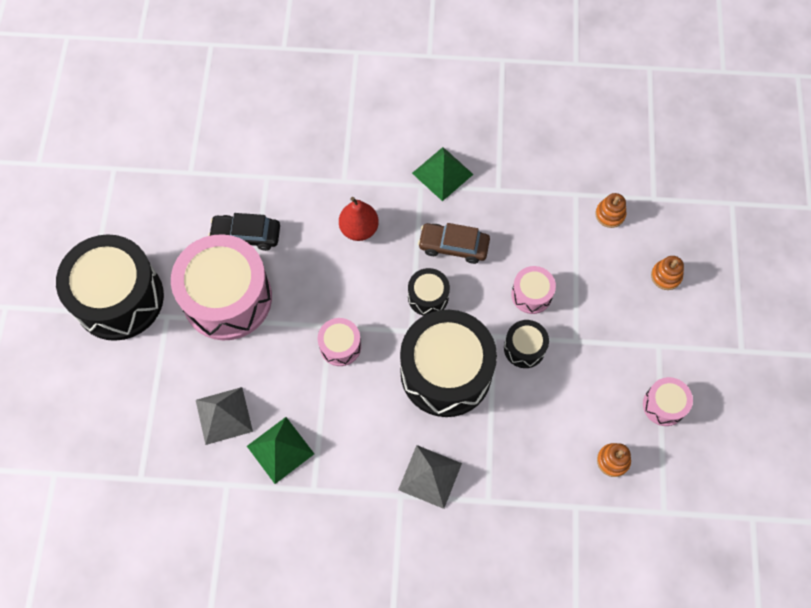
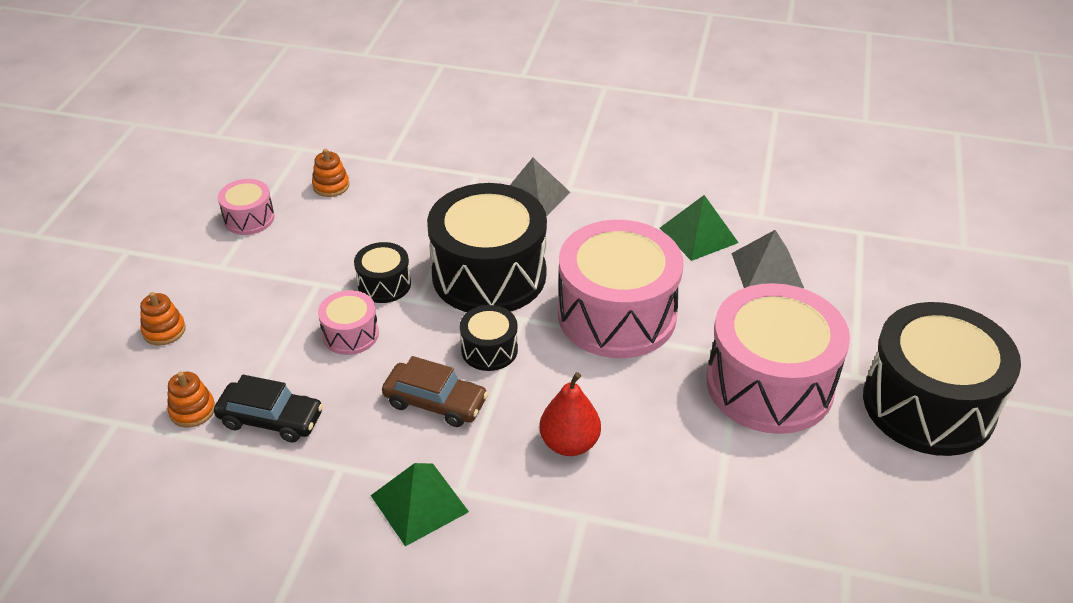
camera: 170 degrees left, 25 degrees down
(246, 235) = (744, 459): black car -> black car (271, 419)
(340, 346) = (617, 315): pink drum -> pink drum, size x2.17

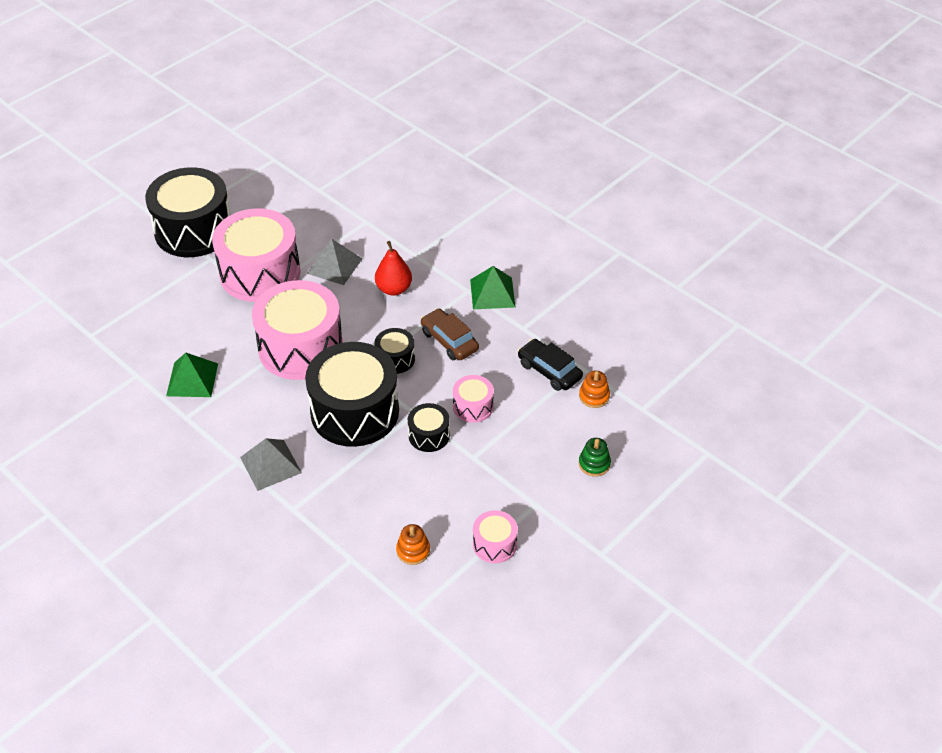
camera: 150 degrees left, 5 degrees up
(164, 330) = (594, 464): orange stacking toy -> green stacking toy
(767, 270) = (180, 336): grey pyramid -> grey pyramid (334, 266)

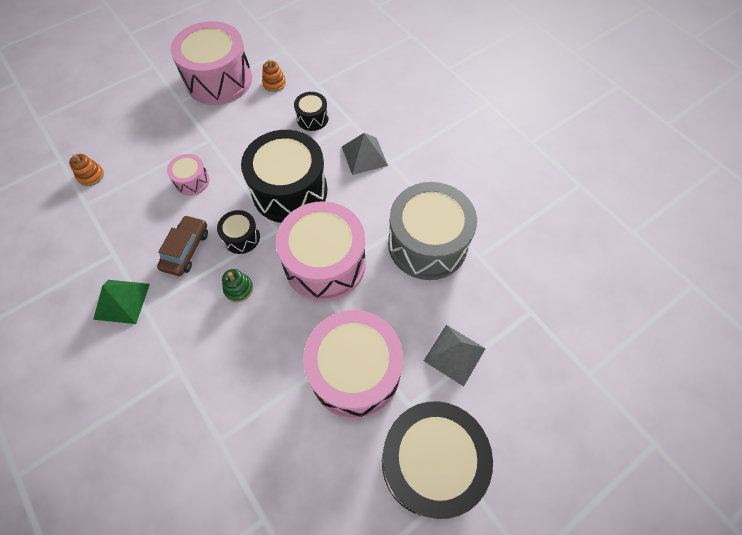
camera: 170 degrees left, 15 degrees up
(192, 379) = (427, 244): green pyramid -> grey drum
(334, 266) = (271, 369): grey pyramid -> grey pyramid (454, 354)
(394, 289) = (218, 323): red pear -> none
(429, 435) = (236, 162): black drum -> black drum (312, 118)
(449, 341) = (186, 250): brown car -> brown car turned 135 degrees counterclockwise
(494, 544) = (219, 80): pink drum -> pink drum, size x2.17
(549, 371) = (113, 205): black car -> none
(594, 464) = (123, 122): green stacking toy -> green stacking toy (238, 289)

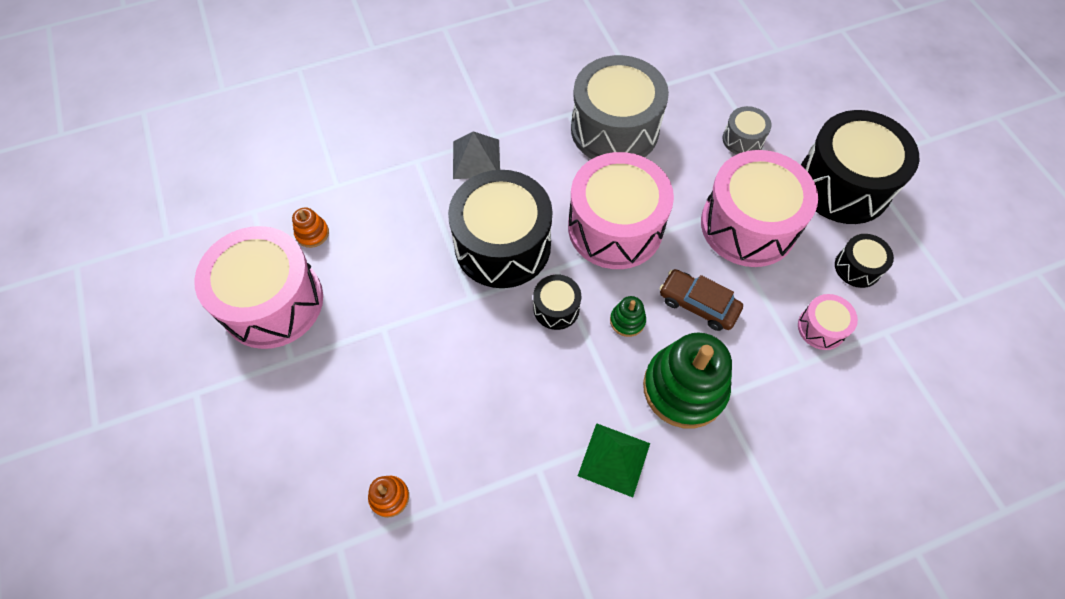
camera: 75 degrees left, 0 degrees up
(184, 342) = (684, 388): none -> green stacking toy
(186, 250) = (556, 374): brown car -> brown car (698, 304)
(192, 181) = (448, 357): pink drum -> pink drum (821, 328)
(312, 118) = (395, 200): black drum -> black drum (857, 267)
(454, 354) = (743, 139): grey pyramid -> grey drum

